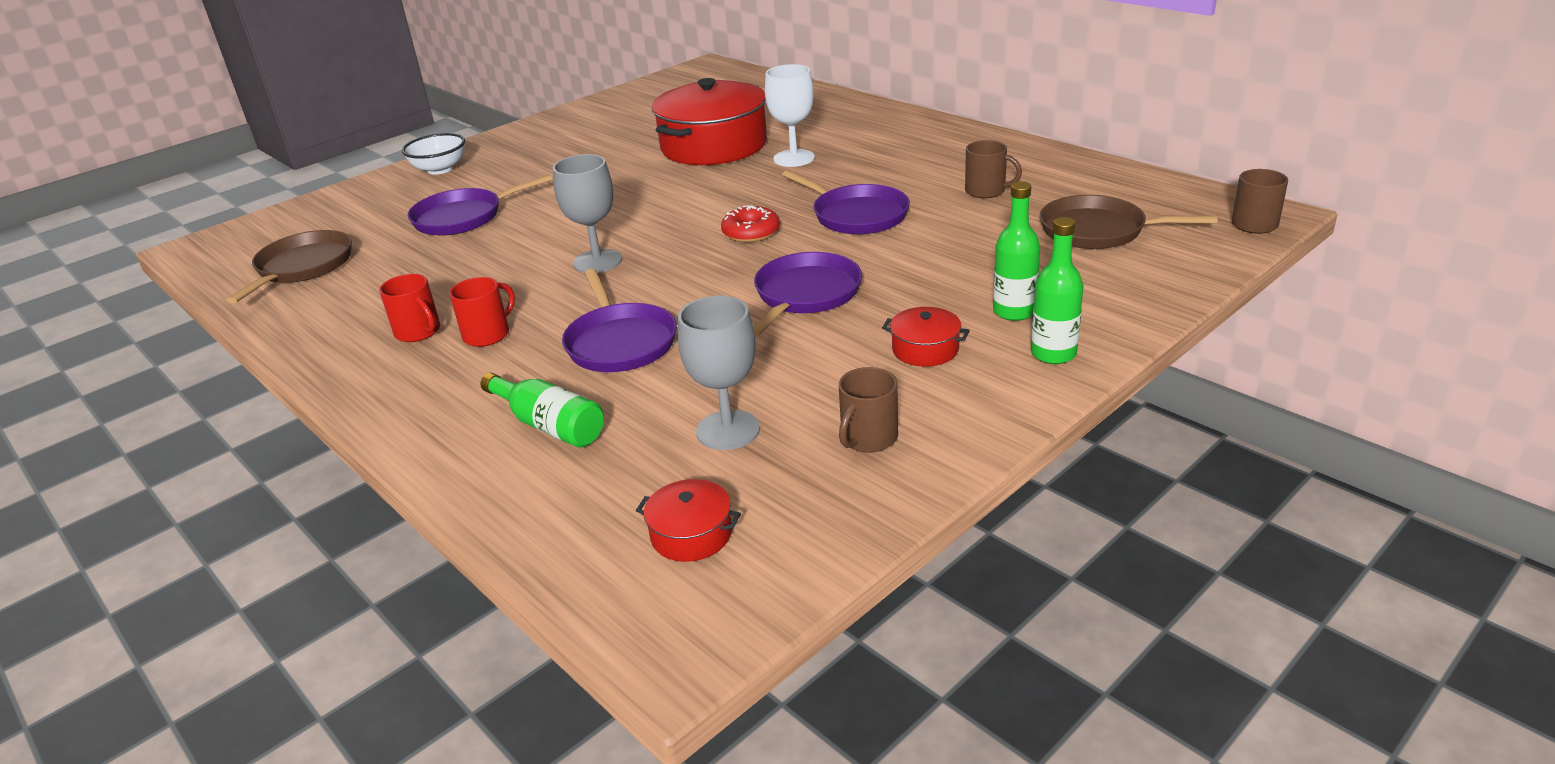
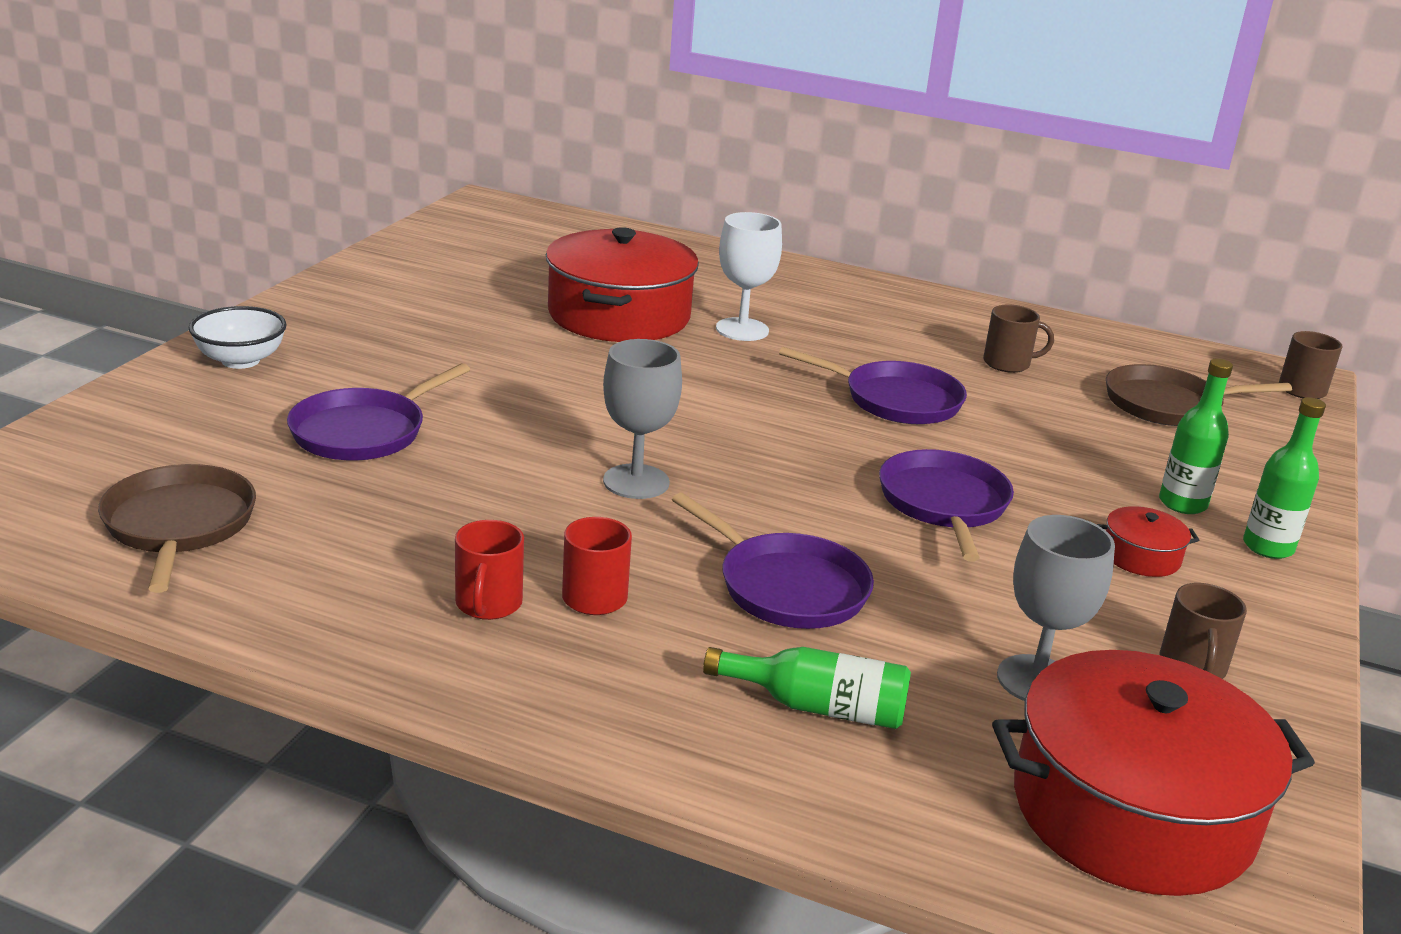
camera: 30 degrees left, 5 degrees down
(418, 332) = (488, 604): red mug -> red mug turned 75 degrees clockwise
(691, 534) = (1132, 811): red pot -> red pot, size x2.38
(751, 232) = (793, 429): red donut -> none

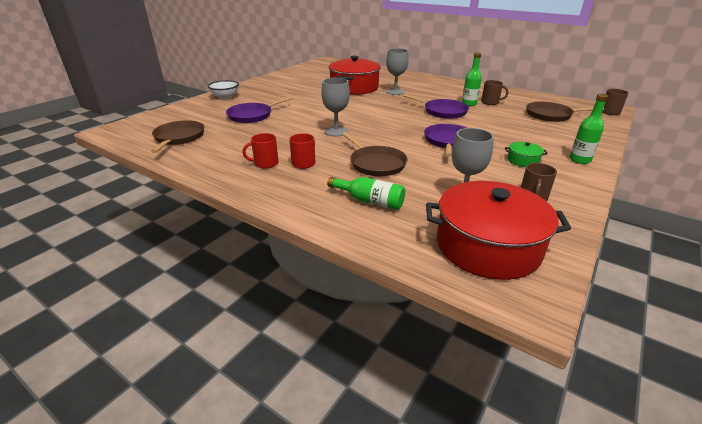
camera: 15 degrees right, 5 degrees up
(488, 604) = (265, 163): red mug -> red mug turned 60 degrees clockwise
(742, 329) = (395, 92): white goblet -> grey goblet
(787, 587) = (376, 164): purple pan -> brown pan
(1141, 556) = (523, 160): red pot -> green pot
(1182, 504) = (546, 145): green bottle -> green bottle (469, 104)

